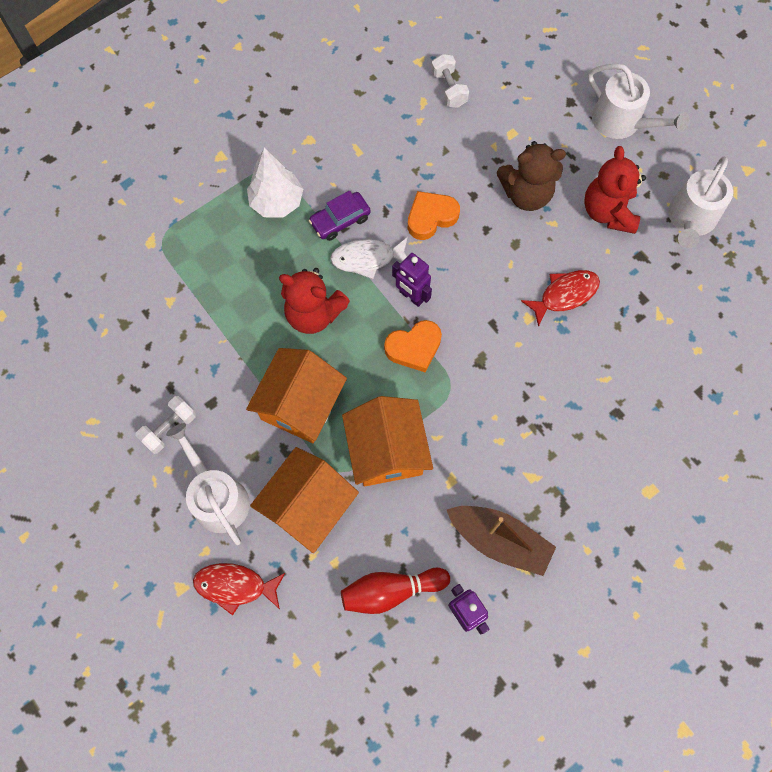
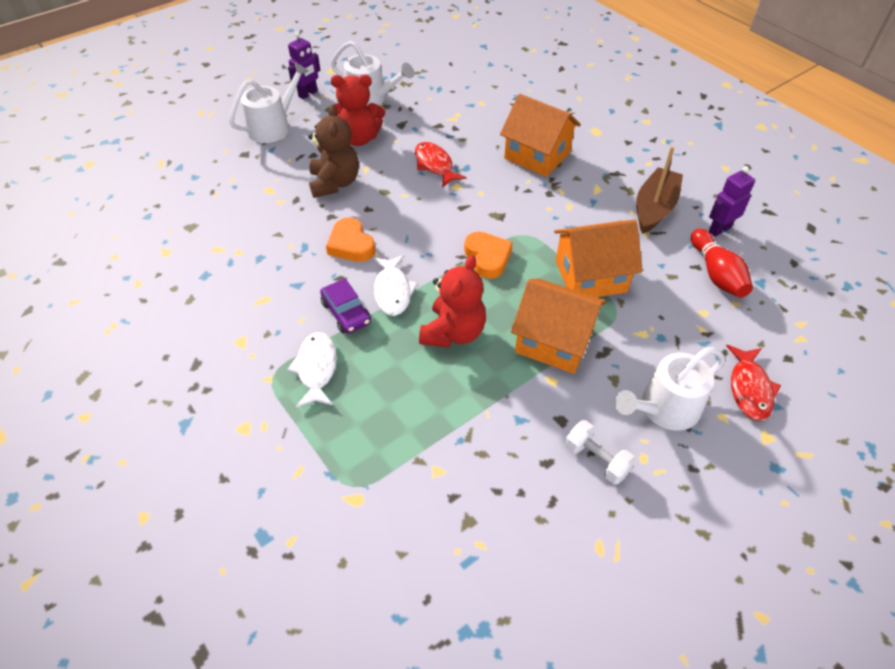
camera: 90 degrees left, 20 degrees down
(277, 202) = (316, 368): white tree -> white fish
(308, 506) = (655, 333): orange house -> orange house (537, 155)
(411, 296) = (435, 259): purple robot -> purple robot (308, 94)
(448, 89) = (207, 230): white dumbbell -> none

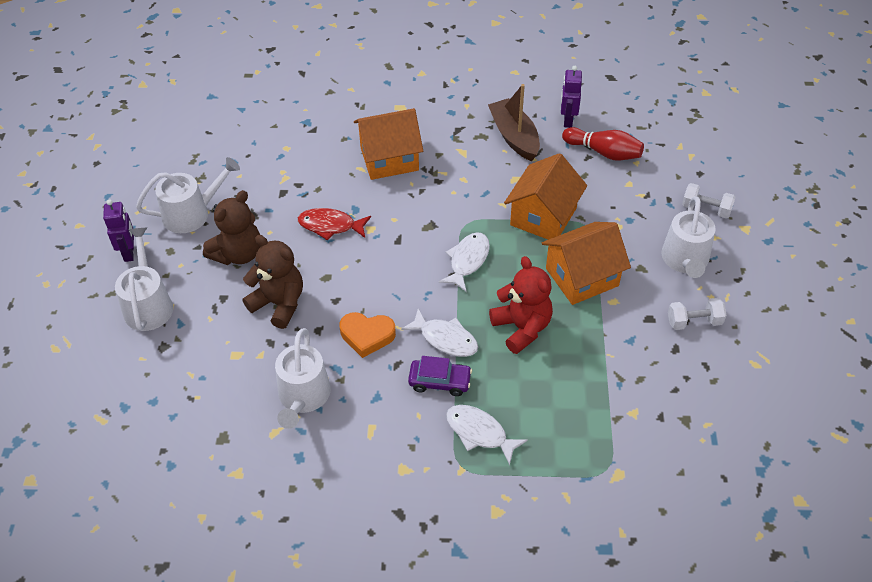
camera: 50 degrees left, 0 degrees up
(261, 245) = (303, 397): none -> white watering can
(359, 138) = (238, 254): red teddy bear -> brown teddy bear
(487, 257) = (467, 260): orange heart -> white fish
(749, 389) = (706, 209): red fish -> white dumbbell

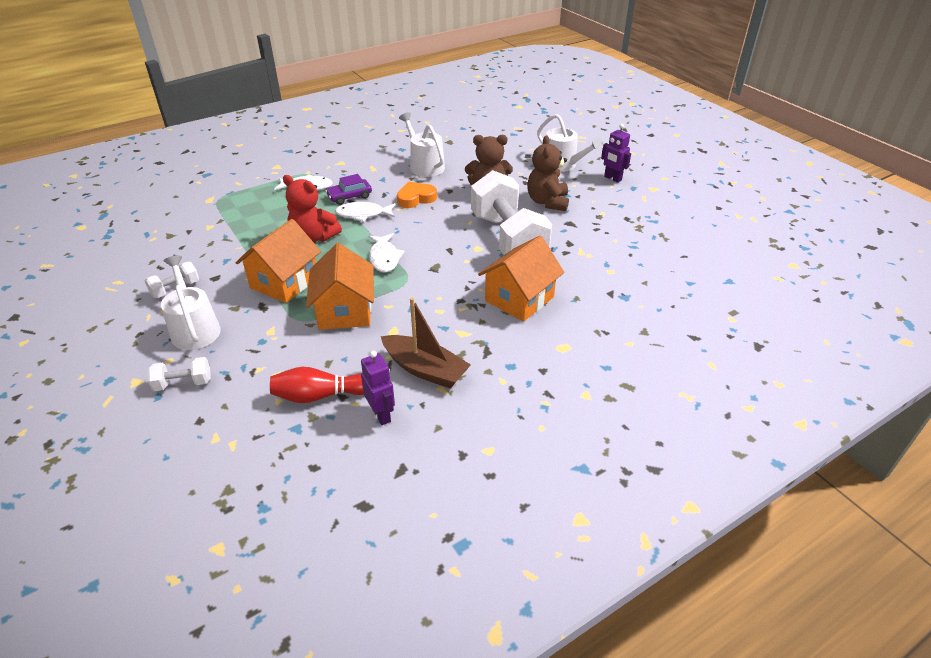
camera: 145 degrees right, 10 degrees down
(192, 214) = (609, 208): white watering can -> none
(330, 226) = (508, 238): red fish -> white dumbbell

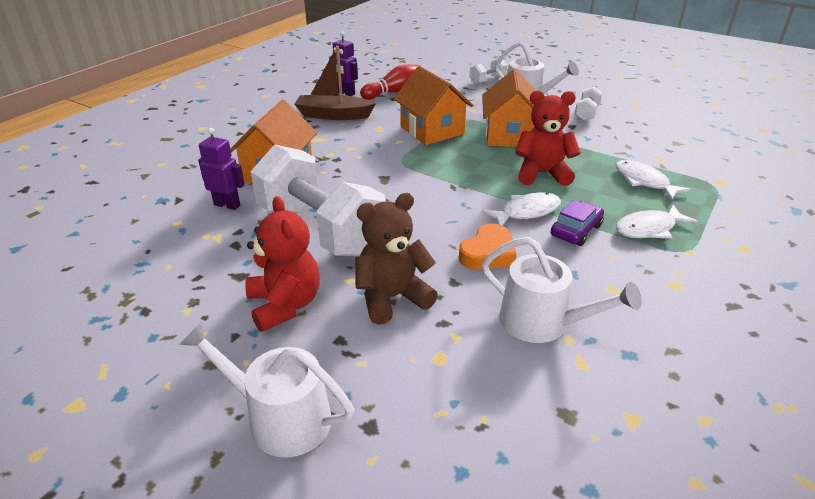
camera: 155 degrees right, 5 degrees down
(384, 258) = (445, 174): white fish -> white fish (644, 181)
(547, 202) = (285, 305): brown teddy bear -> red teddy bear
(612, 178) = (164, 408): purple robot -> purple robot (227, 205)

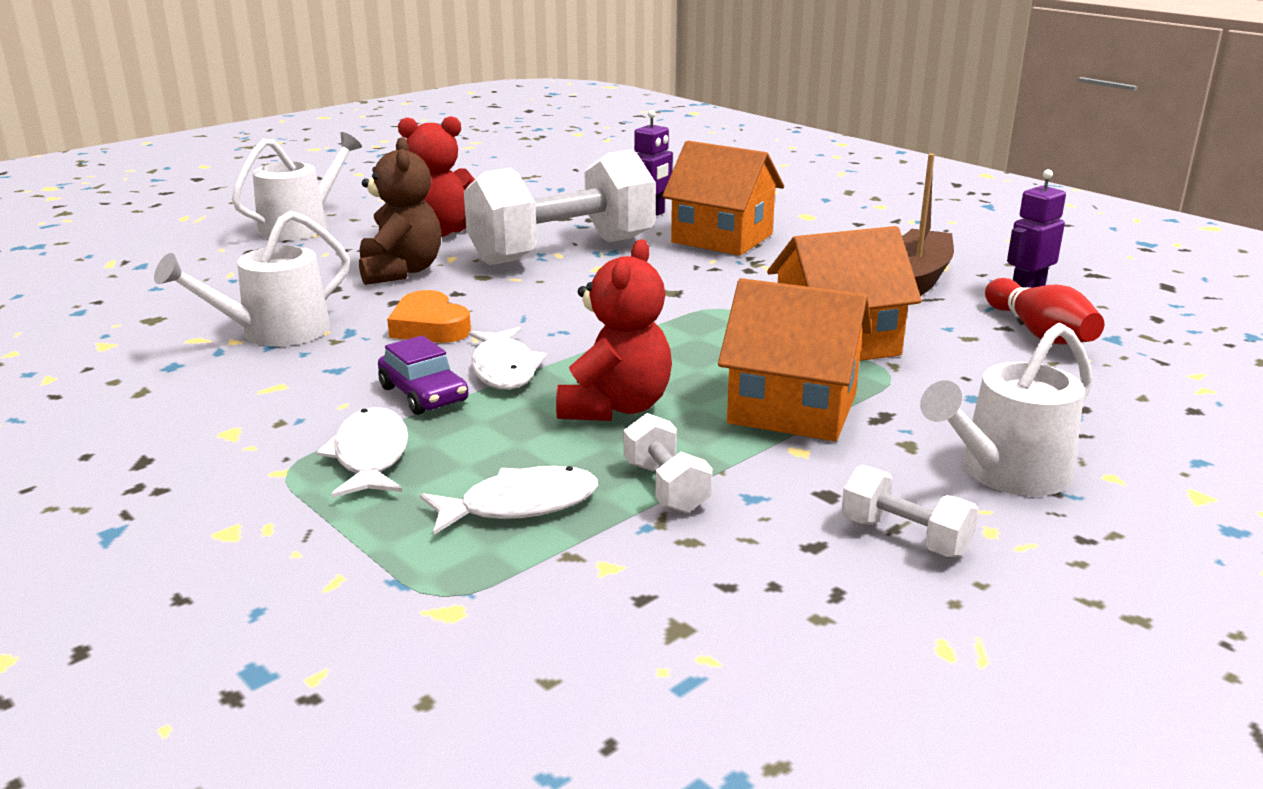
camera: 105 degrees right, 10 degrees down
(487, 80) = (1145, 444): white dumbbell -> white dumbbell (666, 487)

